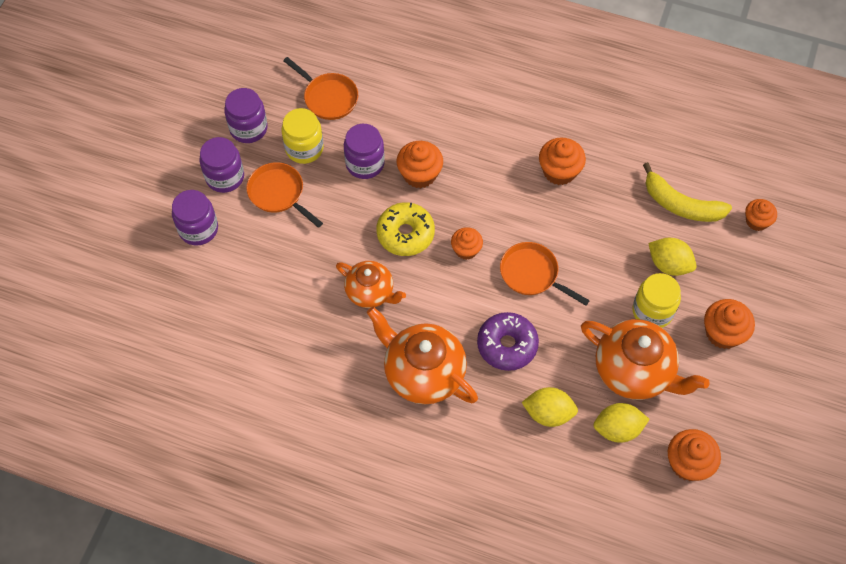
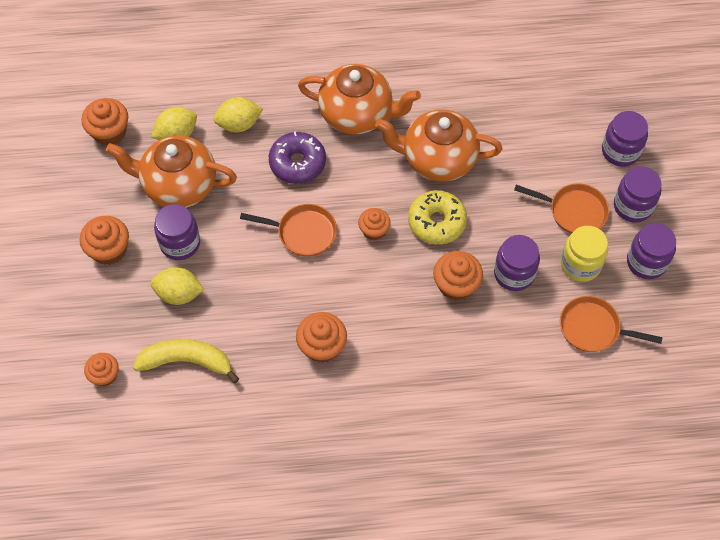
camera: 155 degrees right, 0 degrees up
(370, 292) = (437, 159): orange teapot -> orange teapot, size x1.61
(652, 311) = (180, 243): yellow jar -> purple jar

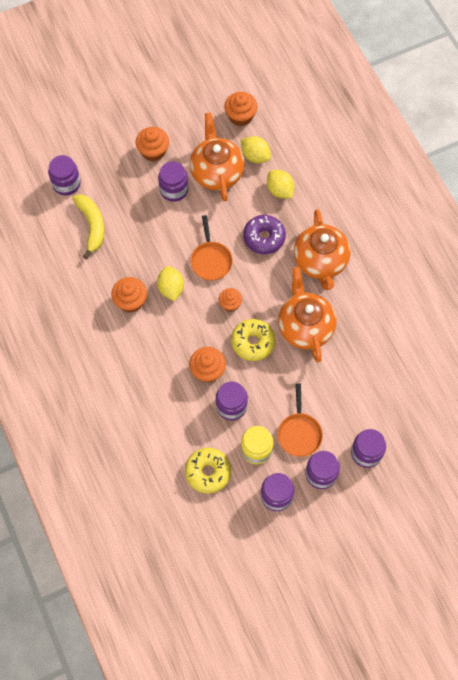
camera: 70 degrees right, 5 degrees up
(104, 375) = (66, 184): orange cupcake -> purple jar
(179, 294) = (137, 203): yellow lemon -> yellow lemon (171, 288)
(593, 328) = (208, 472): orange pan -> yellow donut

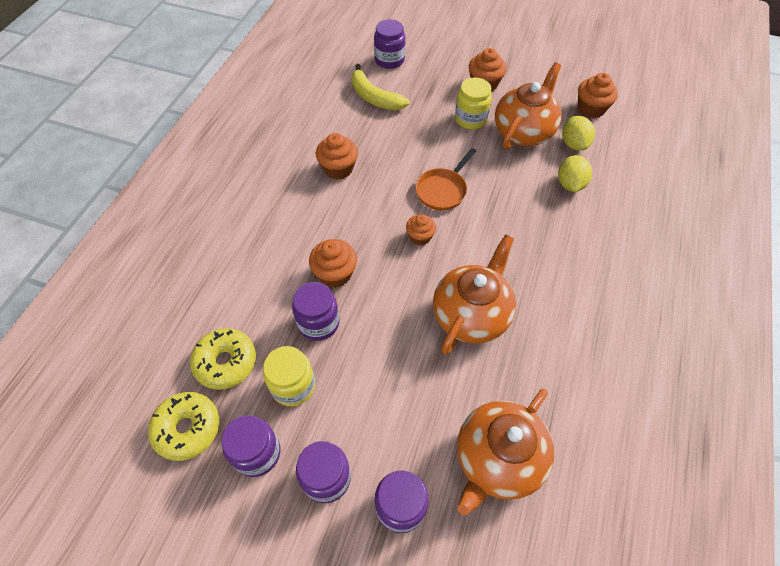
camera: 45 degrees right, 10 degrees down
(92, 225) = (374, 97): yellow banana -> yellow banana turned 105 degrees clockwise
(171, 288) = (382, 185): yellow lemon -> none
(174, 190) = (470, 119): purple jar -> yellow jar
(253, 342) = (404, 285): yellow donut -> yellow donut (187, 428)
(264, 238) = (513, 209): purple donut -> none
(299, 433) = (352, 411): orange pan -> none
(320, 262) = (550, 271): orange teapot -> orange teapot (497, 459)

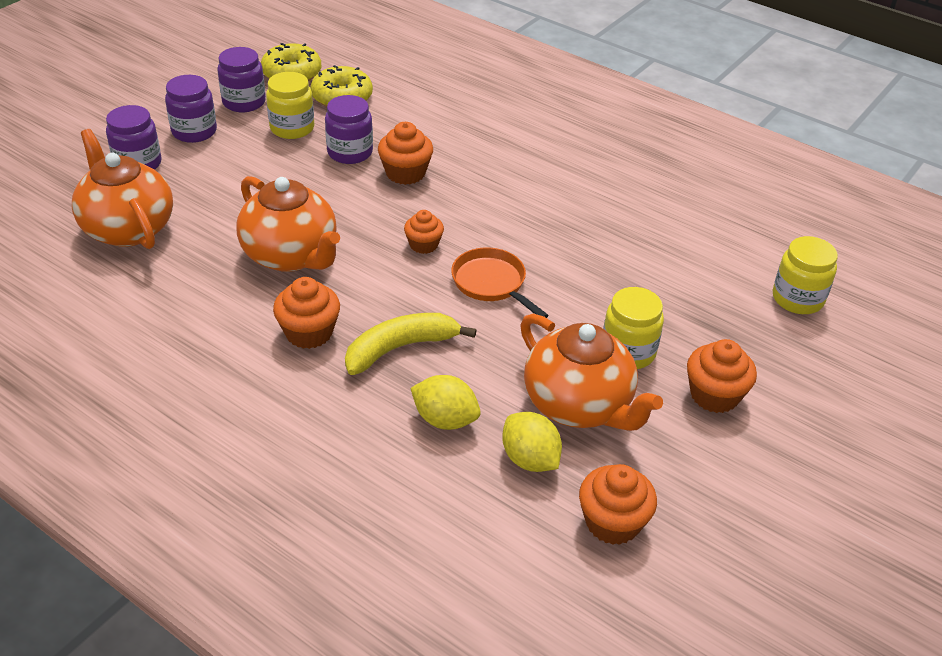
camera: 105 degrees right, 15 degrees down
(338, 168) = (568, 204): orange cupcake -> orange cupcake (309, 332)
(374, 97) = (704, 263): yellow banana -> yellow banana (400, 348)
(389, 60) = (797, 299): purple jar -> yellow jar
(573, 144) = (530, 459): yellow lemon -> yellow lemon turned 45 degrees clockwise

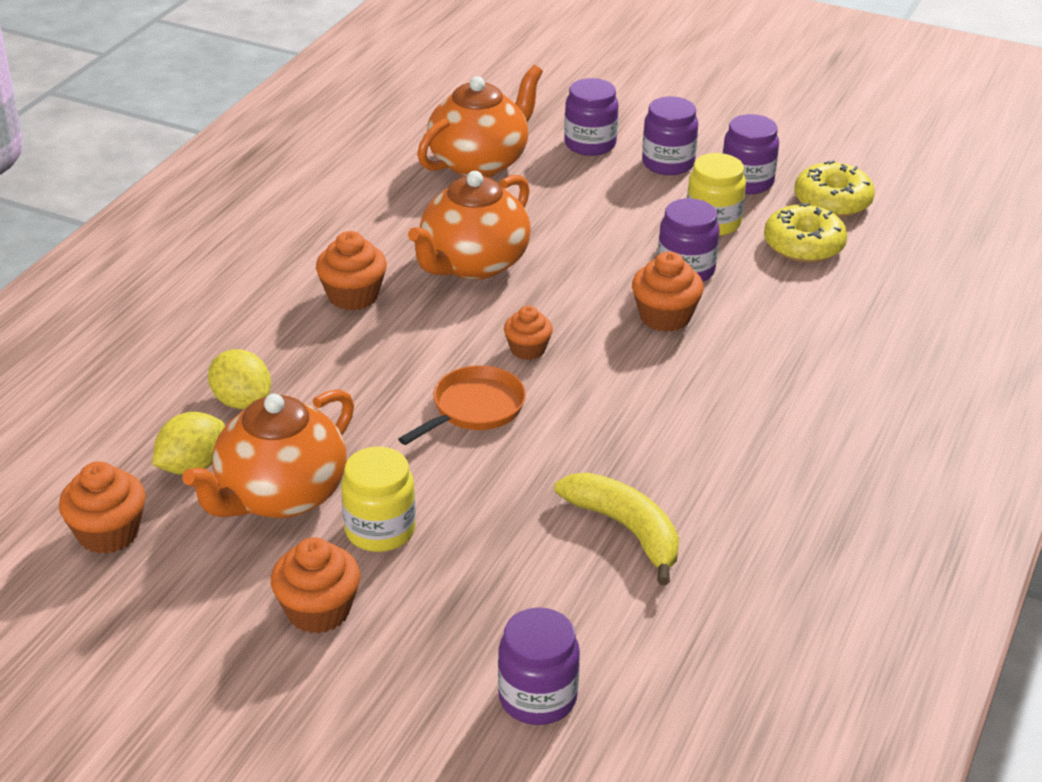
camera: 80 degrees right, 5 degrees down
(400, 348) = (344, 357): yellow banana -> yellow banana (626, 530)
(445, 419) = (242, 401): yellow lemon -> yellow lemon turned 60 degrees counterclockwise
(797, 299) = (537, 697): yellow jar -> purple jar

